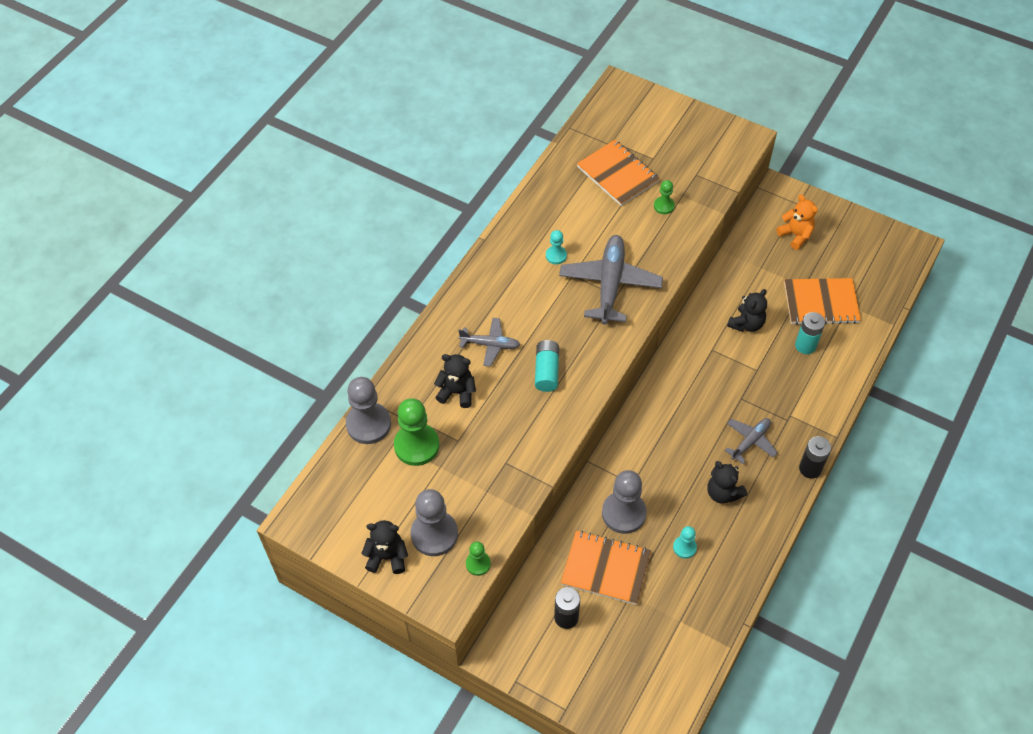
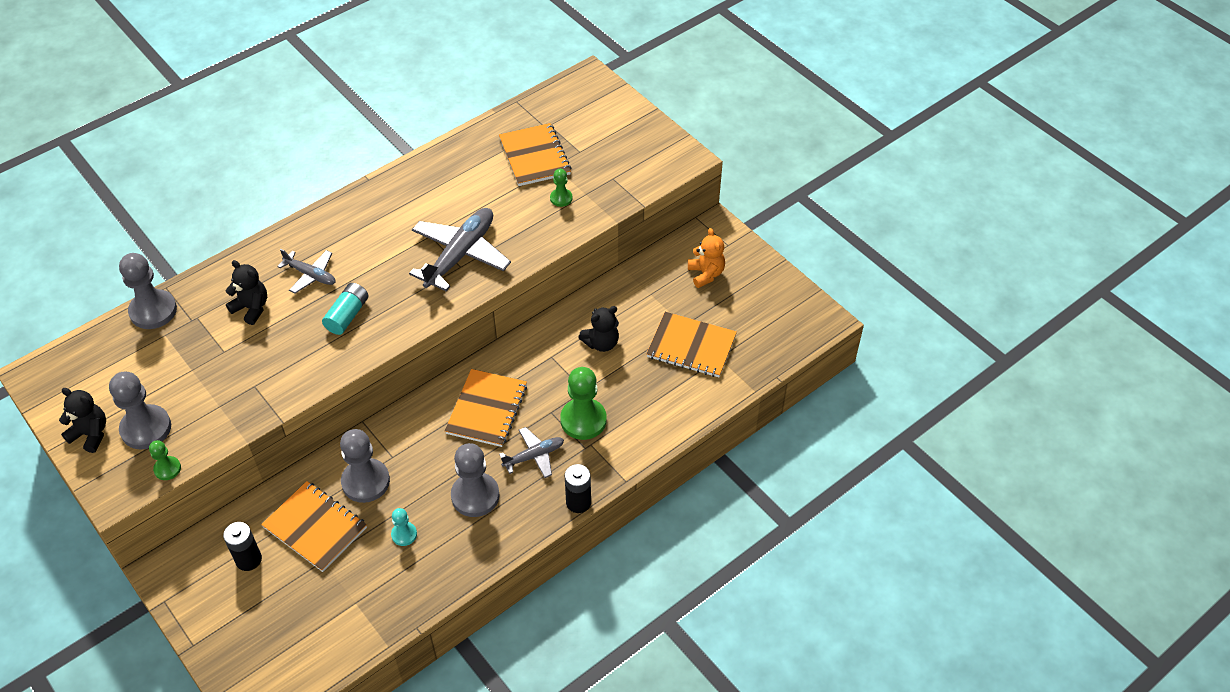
camera: 20 degrees right, 5 degrees down
(416, 445) = (183, 344): green pawn -> green pawn (583, 420)
(556, 255) = (426, 213): turquoise pawn -> none
(687, 414) = (487, 409): none -> orange notebook
(723, 493) = (475, 496): black teddy bear -> grey pawn
(805, 345) = (649, 382): turquoise battery -> none

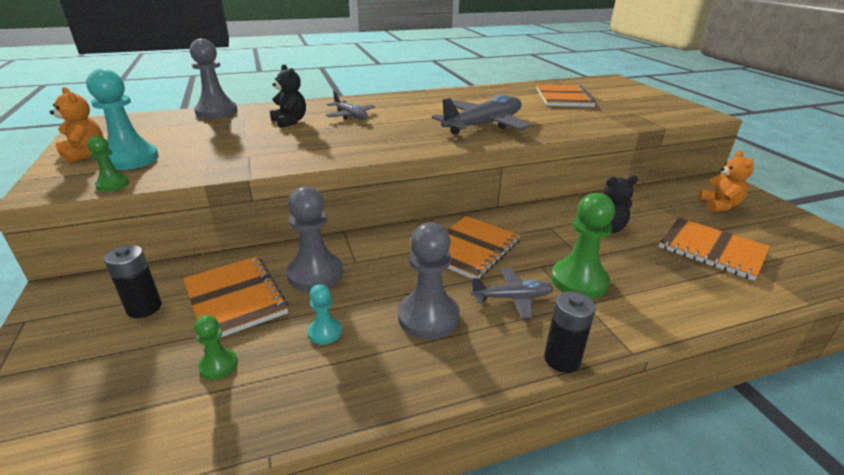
camera: 20 degrees right, 20 degrees down
(90, 434) = (84, 154): black teddy bear -> orange teddy bear
(146, 428) = (131, 159): grey pawn -> turquoise pawn
(347, 315) = (364, 136): turquoise battery -> none
(561, 198) = (584, 115): green pawn -> green pawn (218, 365)

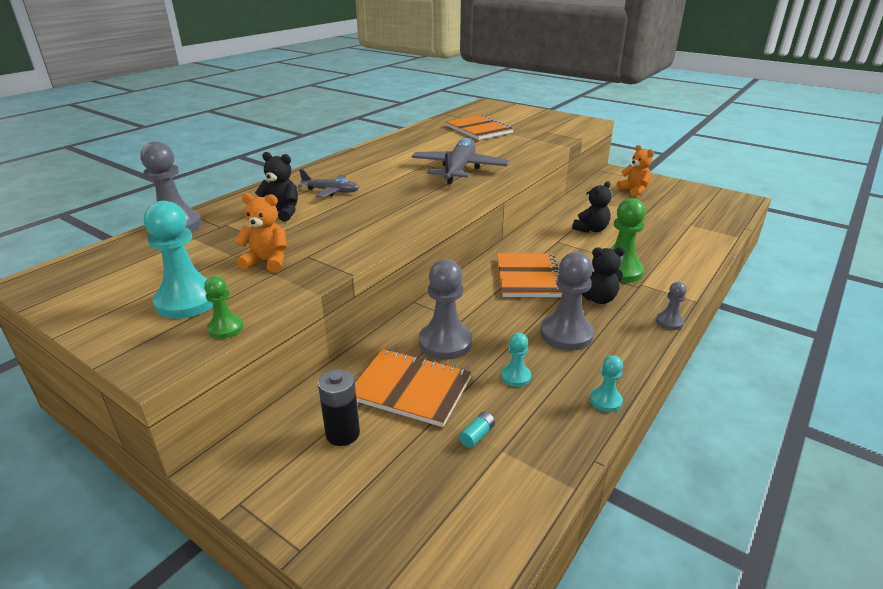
camera: 35 degrees left, 0 degrees up
(84, 154) = (114, 315): orange teddy bear -> orange teddy bear (267, 262)
(218, 365) = (477, 435): green pawn -> turquoise battery
(368, 402) = (605, 400): none -> turquoise pawn
(512, 298) = (598, 299): grey plane -> black teddy bear
(562, 359) = (669, 322): black battery -> grey pawn
(711, 250) = (663, 222): orange notebook -> none

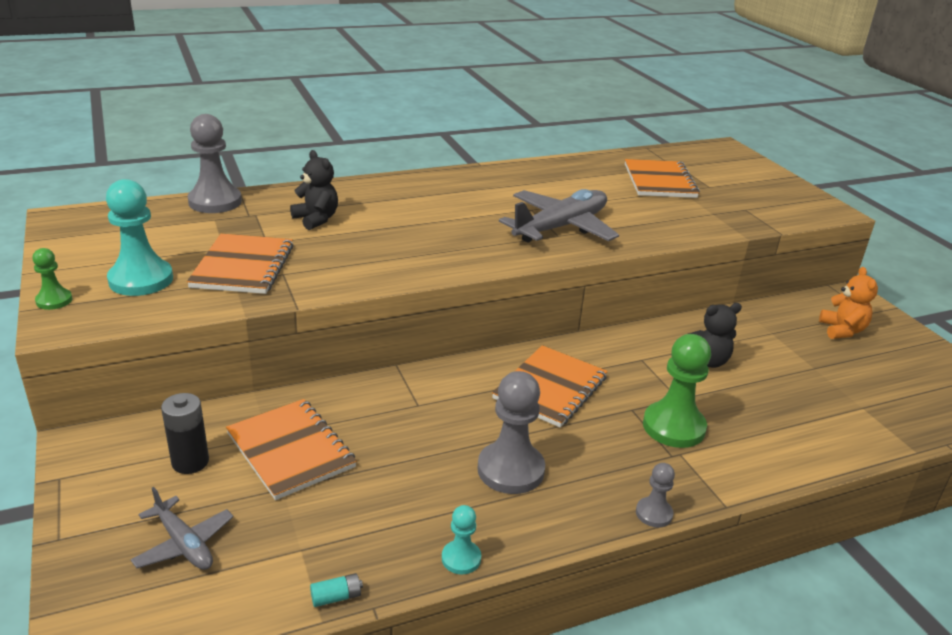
camera: 30 degrees right, 0 degrees up
(225, 328) = (138, 317): green pawn -> green pawn (54, 300)
(267, 262) = (243, 266): orange teddy bear -> orange notebook
(331, 191) = (391, 210): grey plane -> grey plane (184, 544)
(445, 342) = (375, 420): grey pawn -> none
(477, 435) = (296, 524): turquoise battery -> turquoise battery (336, 597)
(515, 376) = (401, 487): turquoise pawn -> none
(598, 299) = (601, 447): black teddy bear -> none

